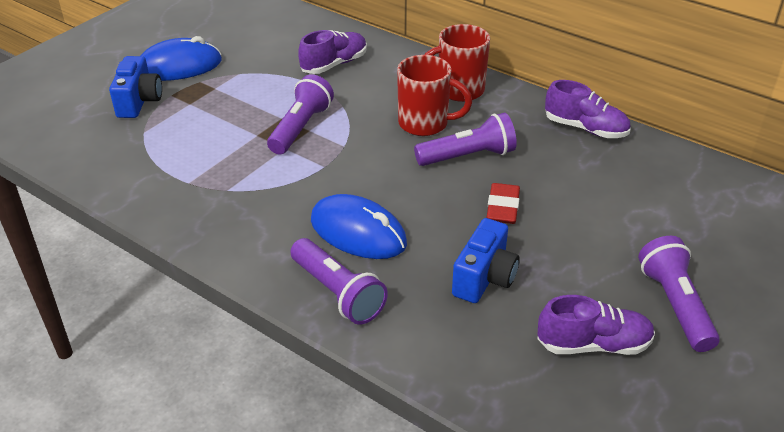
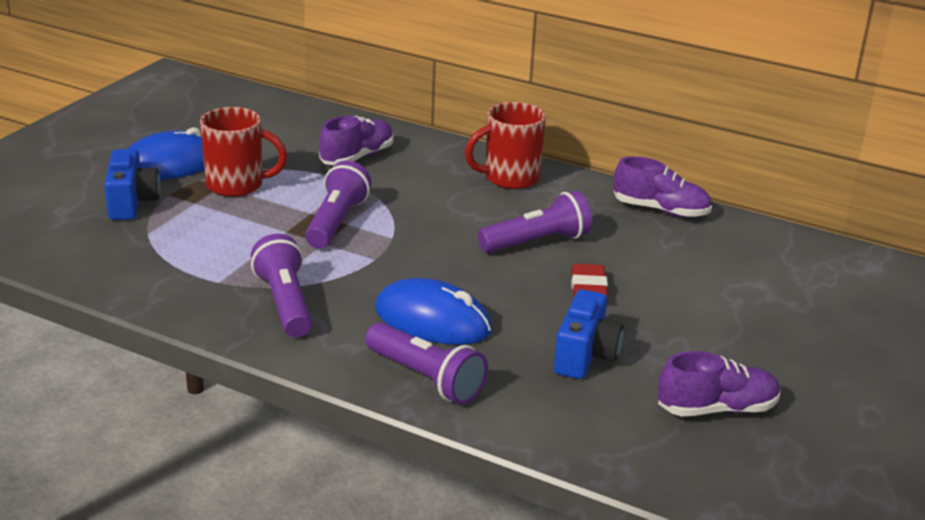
camera: 10 degrees left, 10 degrees down
(425, 124) = (480, 212): red mug -> red mug (237, 185)
(675, 305) = (793, 368): purple flashlight -> purple flashlight (285, 303)

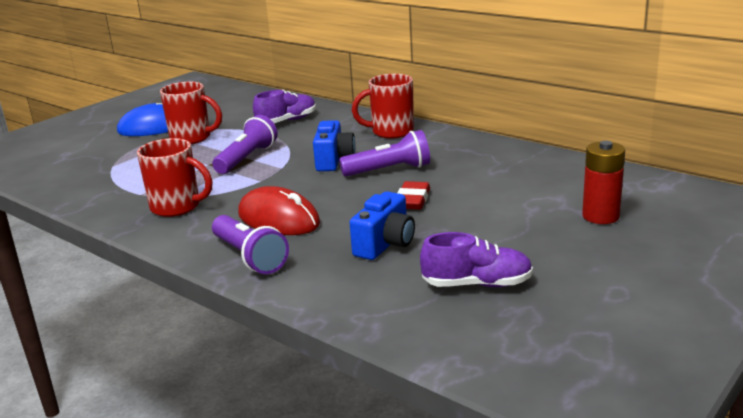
camera: 15 degrees right, 5 degrees down
(132, 203) = (114, 148): blue camera -> blue camera (334, 160)
(285, 303) = (177, 207): purple flashlight -> red mug
(432, 320) = (278, 219): blue mouse -> red mouse
(660, 210) = (499, 150): purple shoe -> none
(817, 311) = (600, 216): none -> red battery

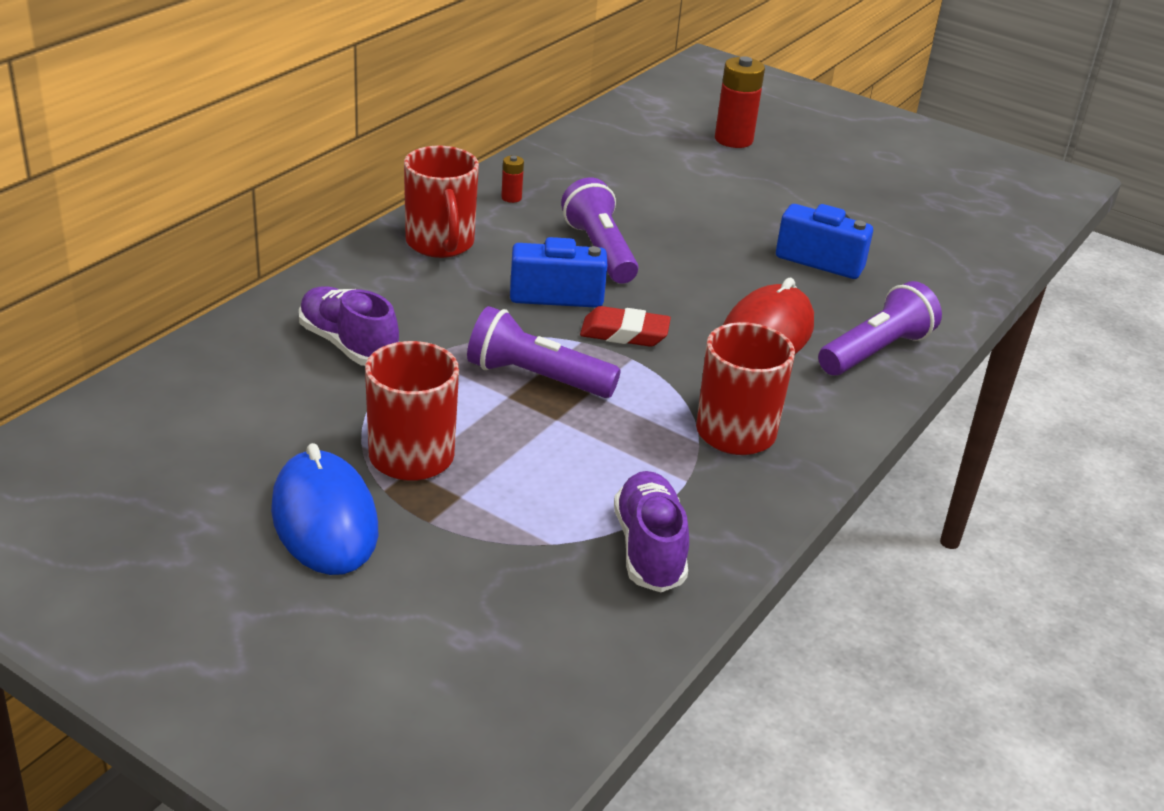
camera: 100 degrees left, 10 degrees up
(413, 200) = (700, 238): red eraser -> red eraser (624, 333)
(456, 145) = (511, 198): none -> red battery
(477, 284) = (893, 215): purple shoe -> purple shoe (649, 549)

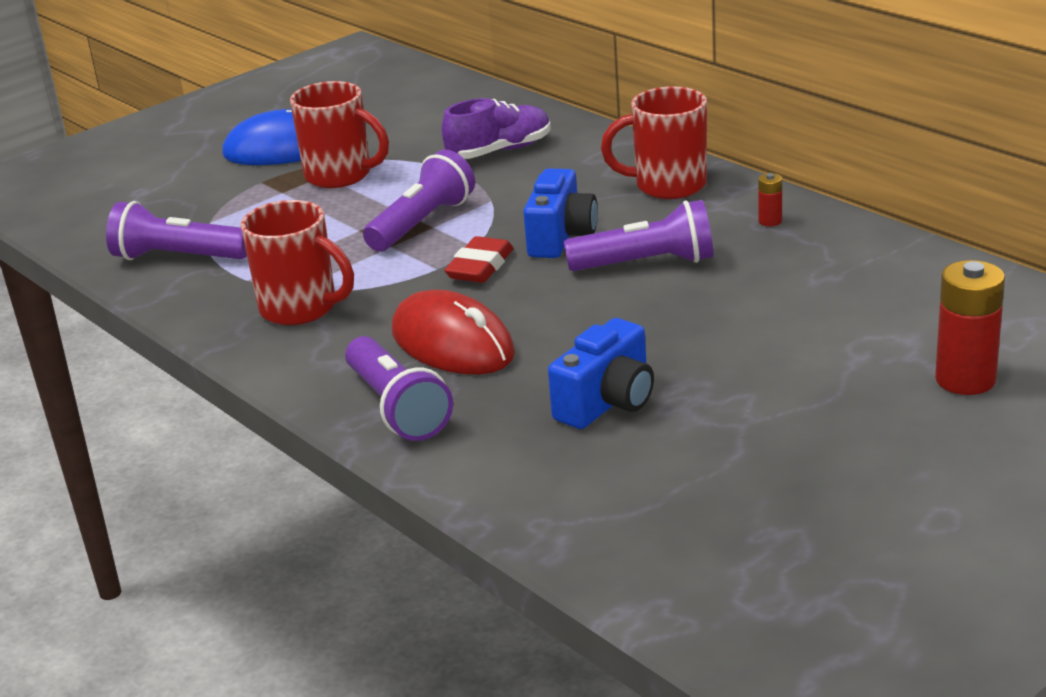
camera: 110 degrees right, 5 degrees down
(649, 549) = (177, 257): purple shoe -> purple flashlight

